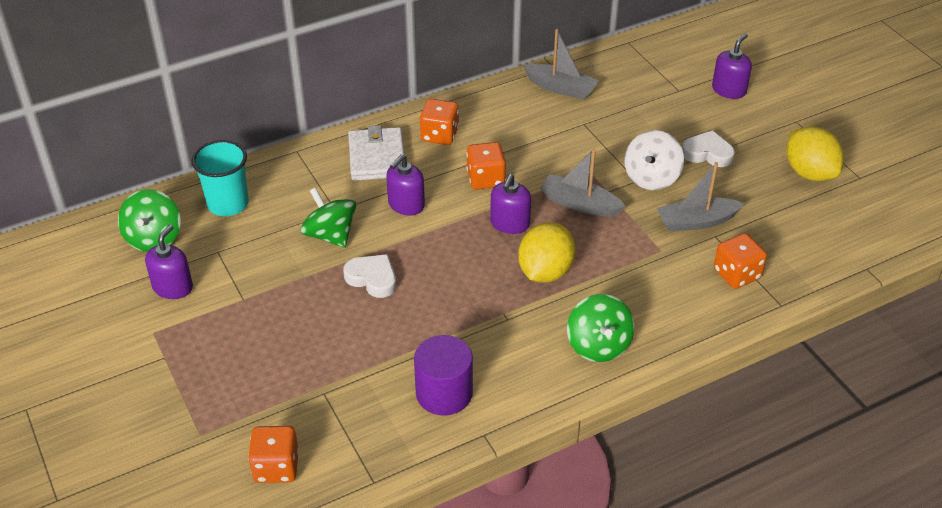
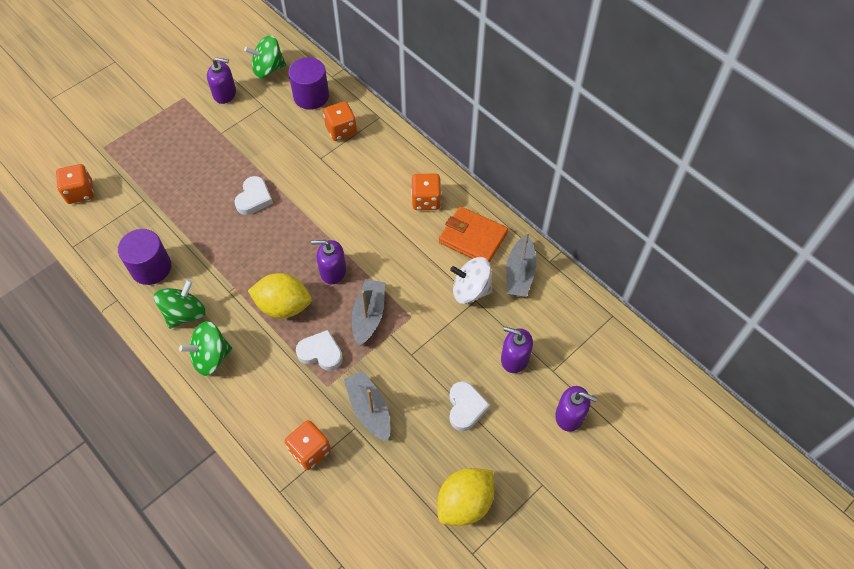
camera: 75 degrees right, 15 degrees up
(228, 204) = (311, 96): turquoise cup -> purple cylinder
(330, 235) = (293, 162): green spinning top -> green spinning top (185, 313)
(376, 157) = (386, 167): white wallet -> none
(406, 205) = (337, 199): purple soap dispenser -> purple soap dispenser (514, 358)
(485, 179) = (381, 243): orange dice -> orange dice (341, 130)
(504, 111) = (473, 238): none -> orange wallet
(617, 249) = (321, 353): none -> white heart
(651, 177) = (418, 365): white spinning top -> white spinning top (471, 290)

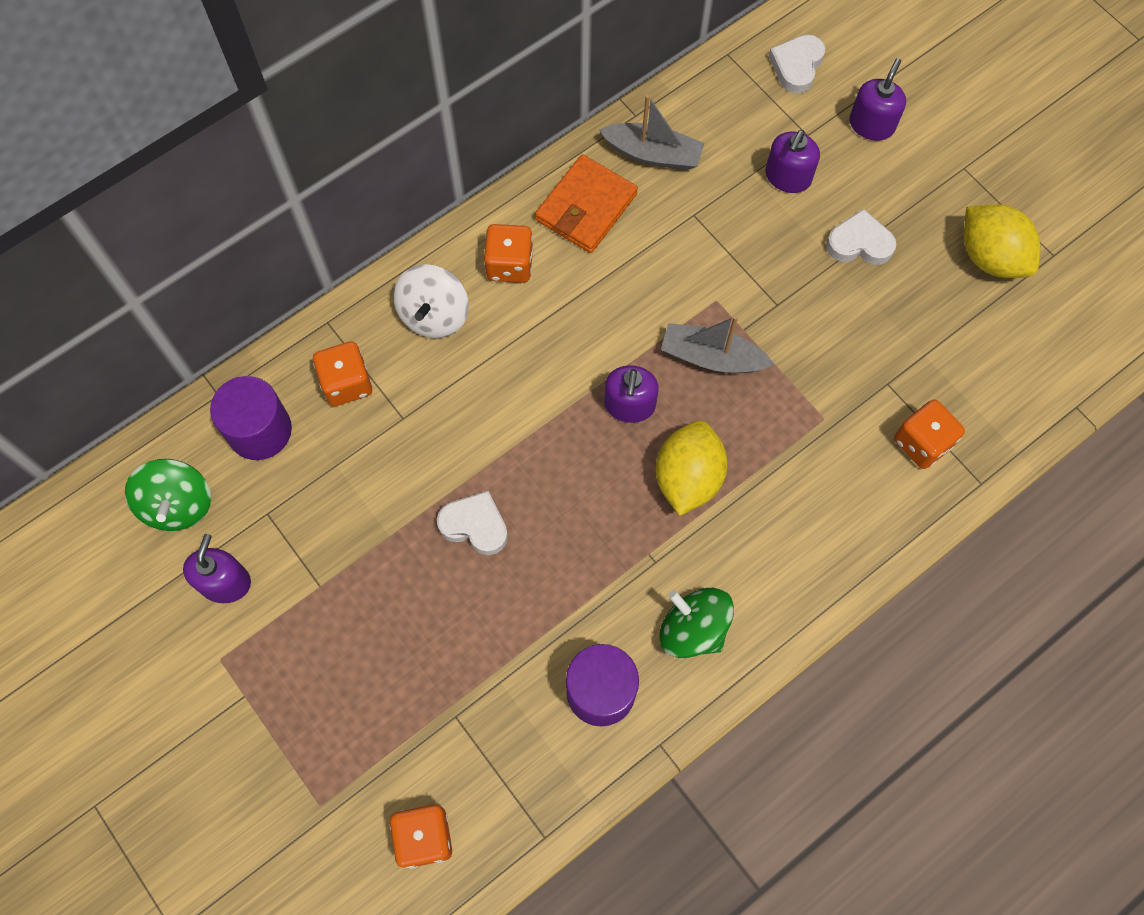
camera: 85 degrees left, 10 degrees up
(211, 357) = (772, 585): green spinning top -> none
(321, 353) = (770, 425): white heart -> white heart (796, 66)
(369, 409) = (861, 364): grey boat -> none
(471, 290) = (676, 219): white spinning top -> white spinning top (434, 315)

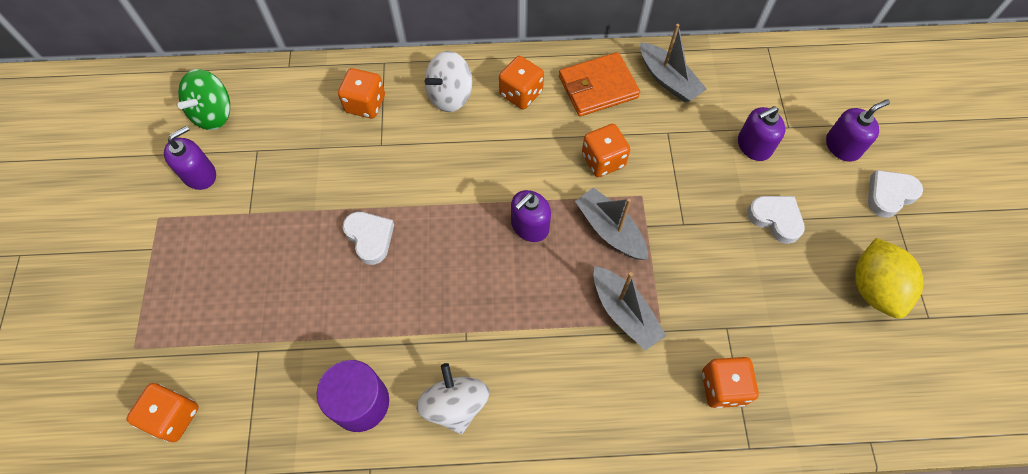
camera: 35 degrees right, 5 degrees down
(260, 430) = (293, 100): purple cylinder -> none
(651, 286) = (603, 160): none -> orange dice
(688, 478) = (532, 299): yellow lemon -> none
(693, 629) = (455, 404): green spinning top -> white spinning top
(785, 432) = (624, 313): none -> grey boat
(796, 66) = (813, 80): white heart -> white heart (889, 195)

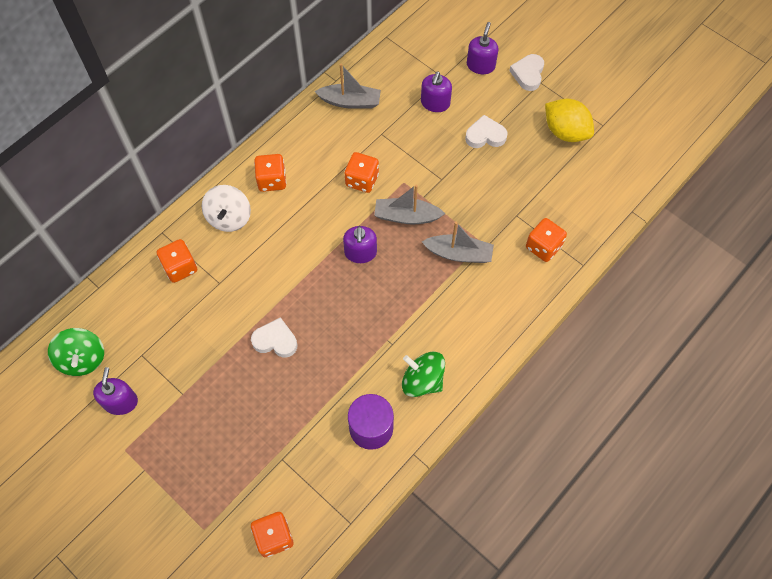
camera: 45 degrees left, 0 degrees up
(455, 404) = (422, 380): white spinning top -> green spinning top
(598, 87) = (314, 139): orange wallet -> none

